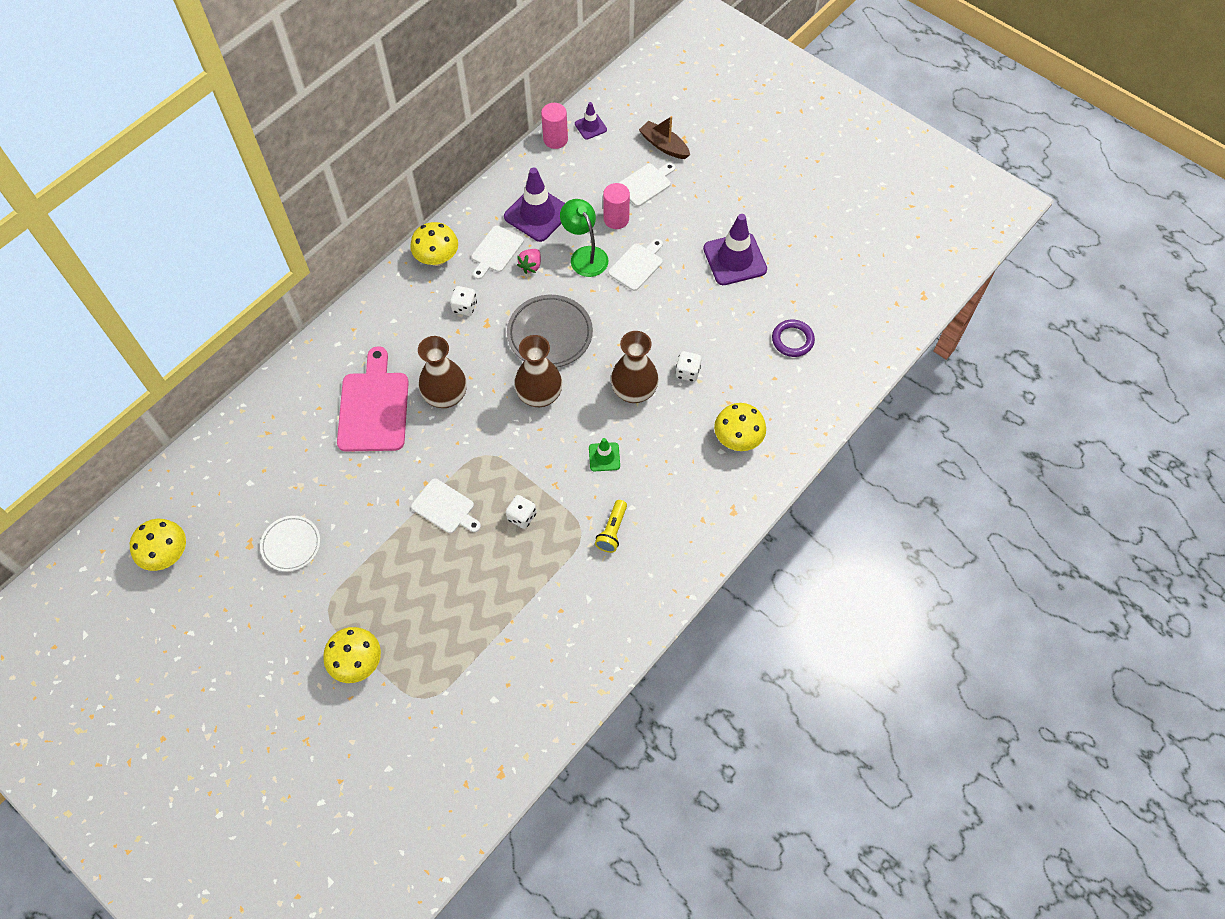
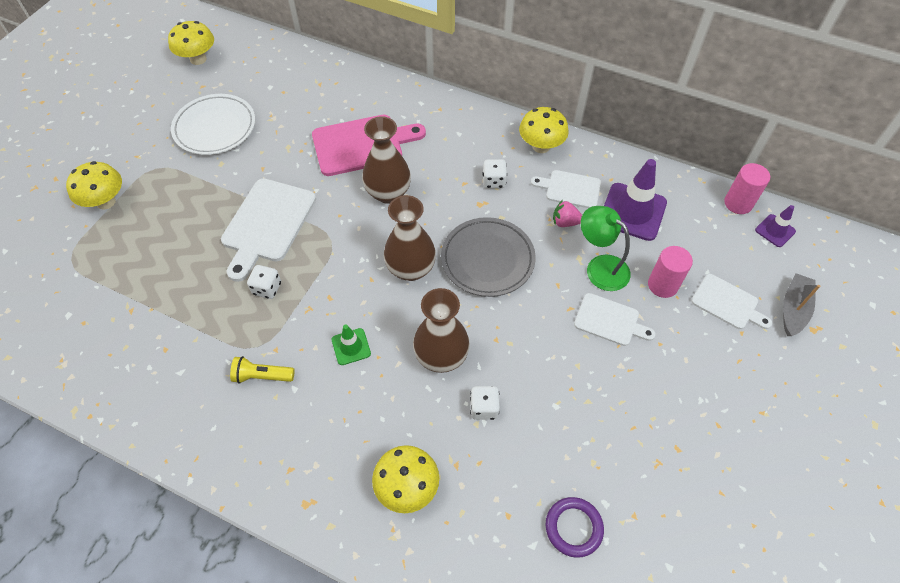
camera: 75 degrees right, 5 degrees down
(291, 545) = (215, 128): white plate -> white plate, size x1.57
(445, 508) = (267, 224): white cutting board -> white cutting board, size x1.70
(585, 255) = (600, 267): green lamp -> green lamp turned 90 degrees counterclockwise
(664, 145) = (793, 309): brown boat -> grey boat
(734, 259) = (667, 427): purple traffic cone -> none

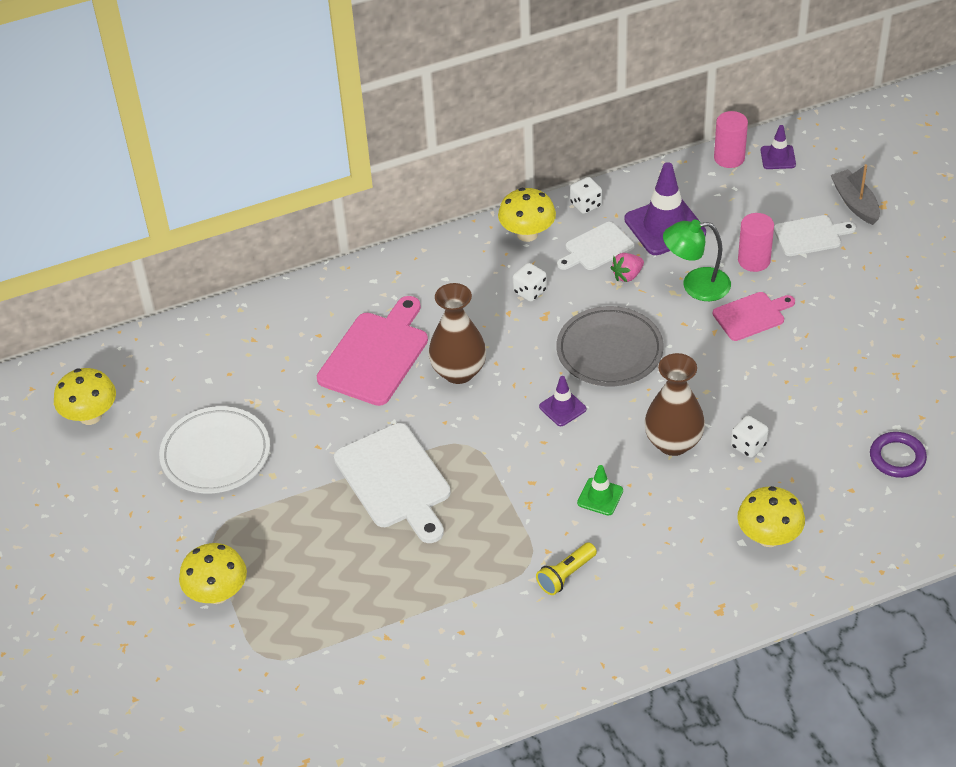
camera: 45 degrees left, 10 degrees down
(267, 288) = (473, 521): white dice -> white dice (586, 205)
(411, 269) = (562, 408): brown vase -> purple traffic cone
(610, 321) = (751, 315): white cutting board -> pink cutting board

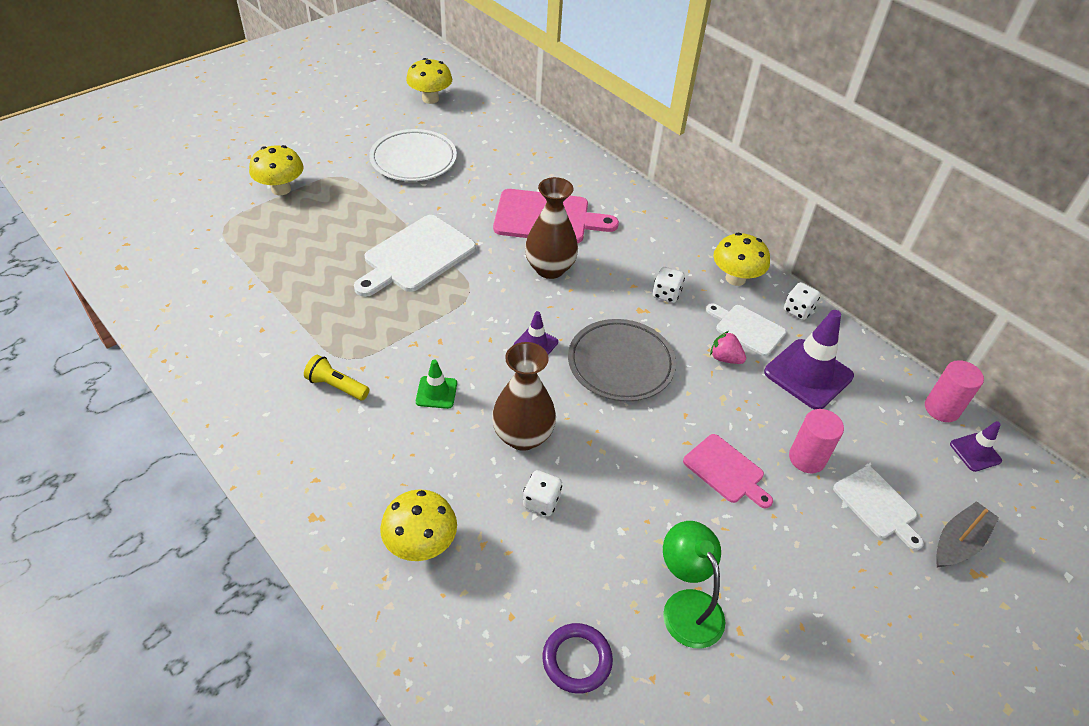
camera: 65 degrees right, 0 degrees up
(696, 285) = (742, 415): green lamp -> green lamp (687, 606)

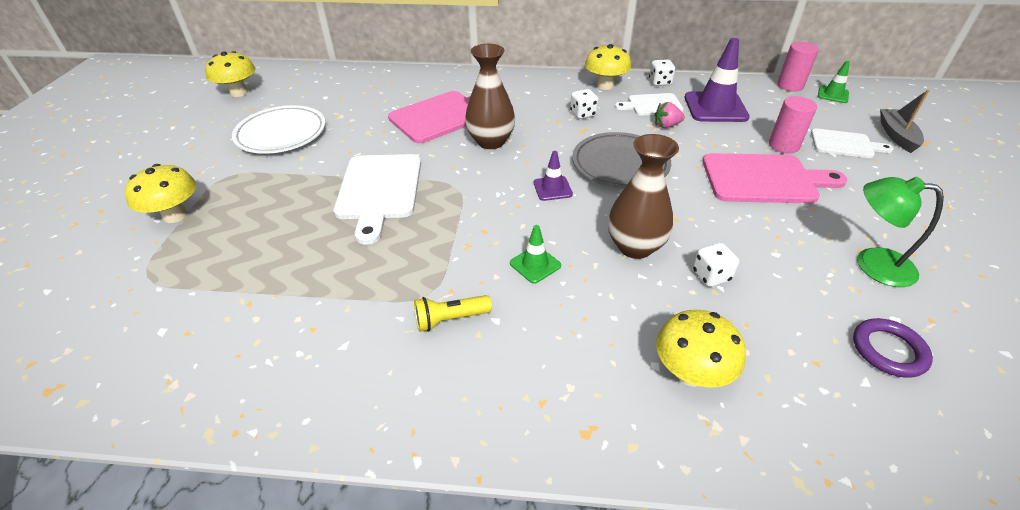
camera: 40 degrees left, 5 degrees down
(726, 471) = (764, 179): pink cutting board -> pink cutting board, size x1.70
(975, 452) = (833, 95): purple traffic cone -> green traffic cone

